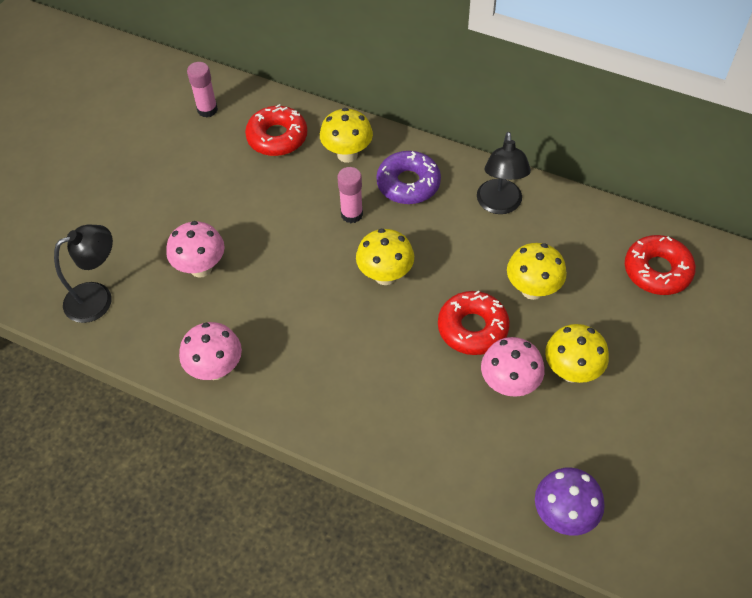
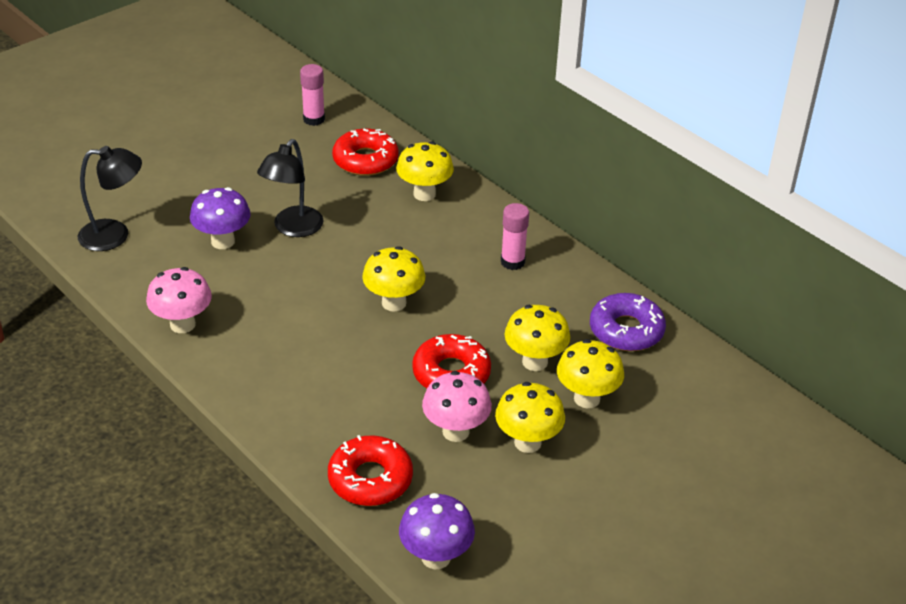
camera: 20 degrees right, 15 degrees down
(201, 268) = (223, 241): pink mushroom -> purple mushroom
(352, 214) = (395, 243): pink glue stick -> pink glue stick (512, 262)
(408, 184) = (469, 236): purple donut -> purple donut (626, 330)
(499, 205) = (550, 281): black lamp -> black lamp (293, 228)
(592, 309) = (587, 398): none -> yellow mushroom
(657, 271) = (680, 388): red donut -> red donut (370, 479)

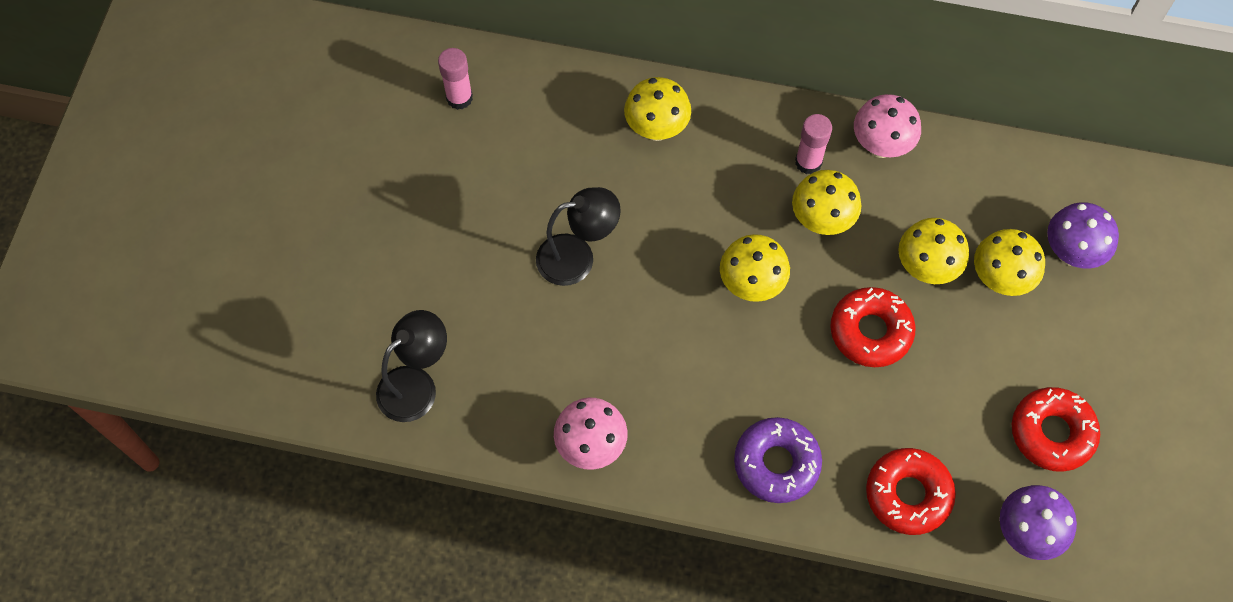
camera: 35 degrees left, 25 degrees up
(223, 241) = (528, 320): purple mushroom -> purple mushroom (1070, 253)
(293, 228) = (577, 257): black lamp -> black lamp turned 90 degrees counterclockwise
(365, 160) = (561, 121): red donut -> red donut (1052, 433)
(455, 431) = (929, 393): pink mushroom -> pink mushroom (880, 146)
(527, 442) = (994, 362): yellow mushroom -> yellow mushroom (821, 221)
(626, 330) = (967, 178): purple donut -> purple donut (776, 463)

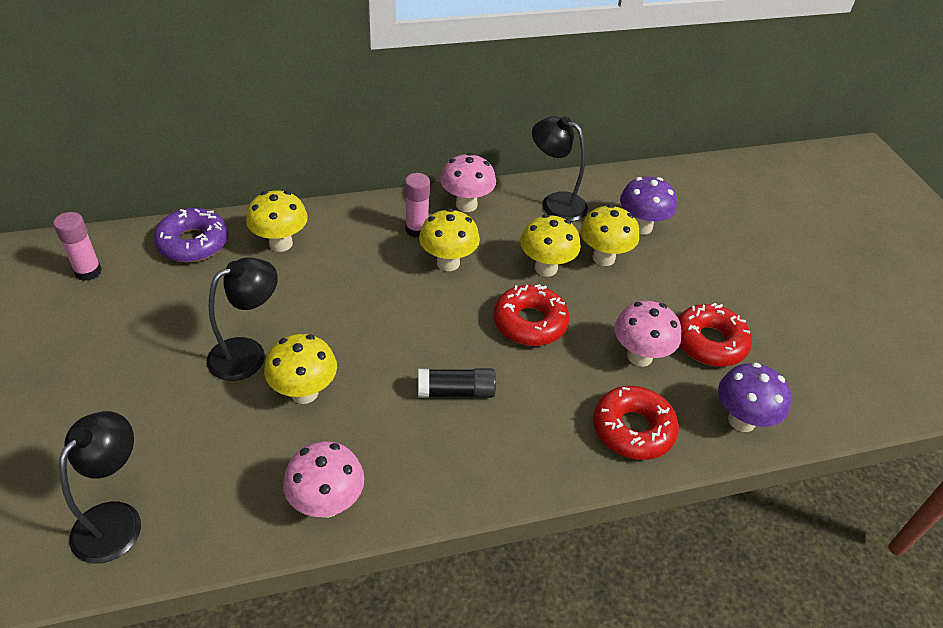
camera: 30 degrees left, 20 degrees down
(751, 285) = (414, 323): yellow mushroom -> yellow mushroom (304, 392)
(756, 381) = (456, 391): none -> black glue stick
(776, 463) = (509, 449): purple donut -> purple donut (193, 243)
(964, 418) = (639, 356): none -> pink mushroom
(987, 181) = (555, 203): none -> black lamp

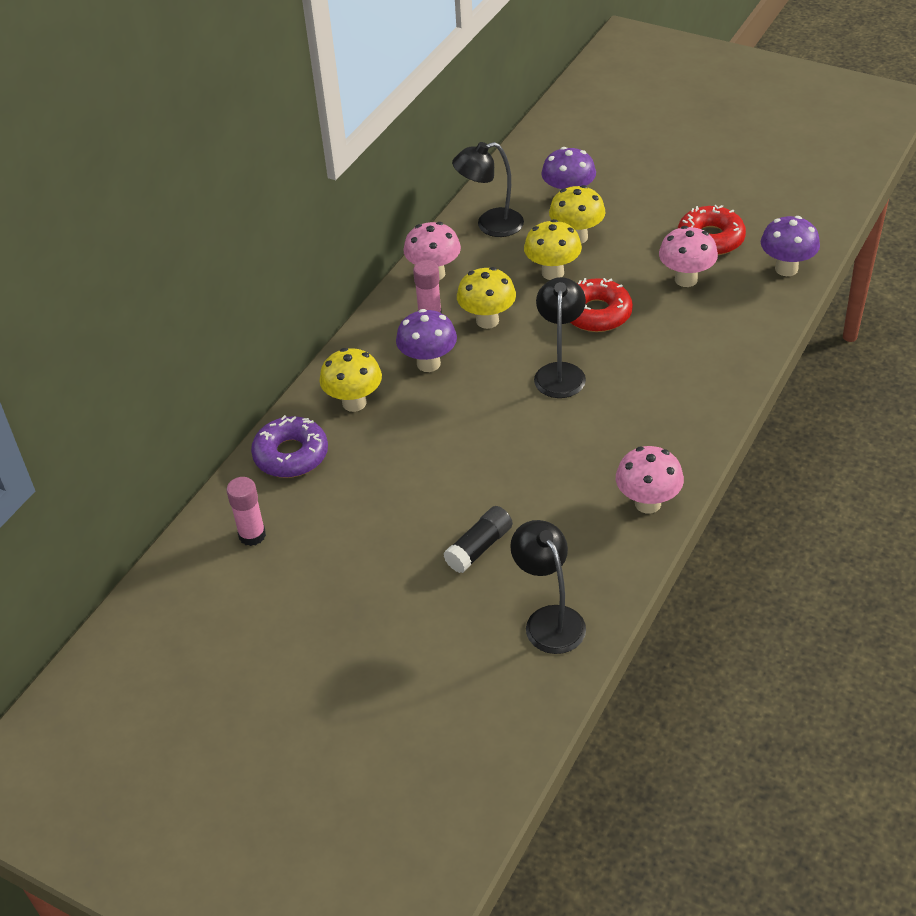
camera: 40 degrees left, 0 degrees up
(248, 353) = (460, 479): black lamp -> black lamp (560, 372)
(304, 392) = (534, 466): yellow mushroom -> none
(364, 258) = (428, 363): none -> purple mushroom
(456, 391) = (619, 387): black glue stick -> black glue stick (479, 547)
(633, 429) = (741, 322): red donut -> none

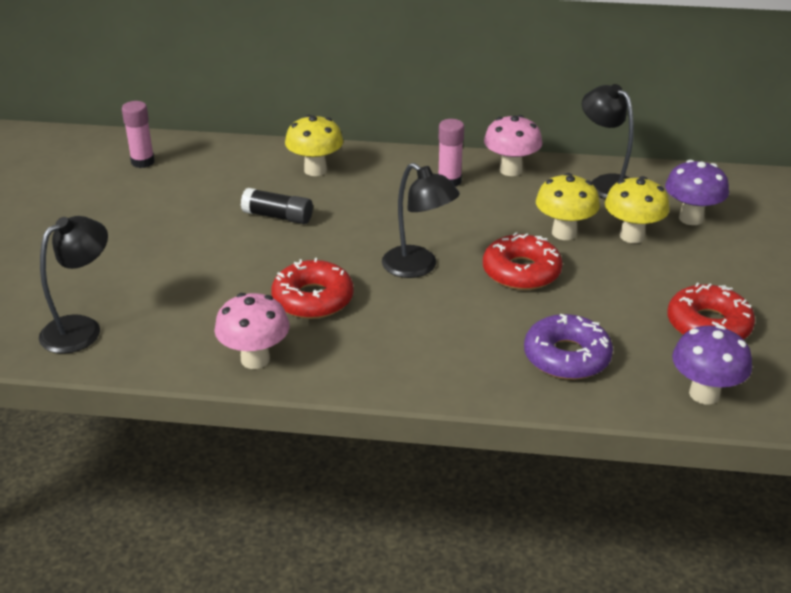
camera: 65 degrees right, 10 degrees down
(291, 455) = (239, 157): purple donut -> purple donut (566, 357)
(428, 363) = (386, 194): purple mushroom -> none
(479, 547) = (162, 271): black glue stick -> black glue stick (278, 216)
(487, 320) = (465, 211): yellow mushroom -> none
(560, 372) = (418, 267): black lamp -> black lamp turned 60 degrees clockwise
(576, 449) = (313, 299): none -> red donut
(686, 279) = (622, 320): pink mushroom -> none

